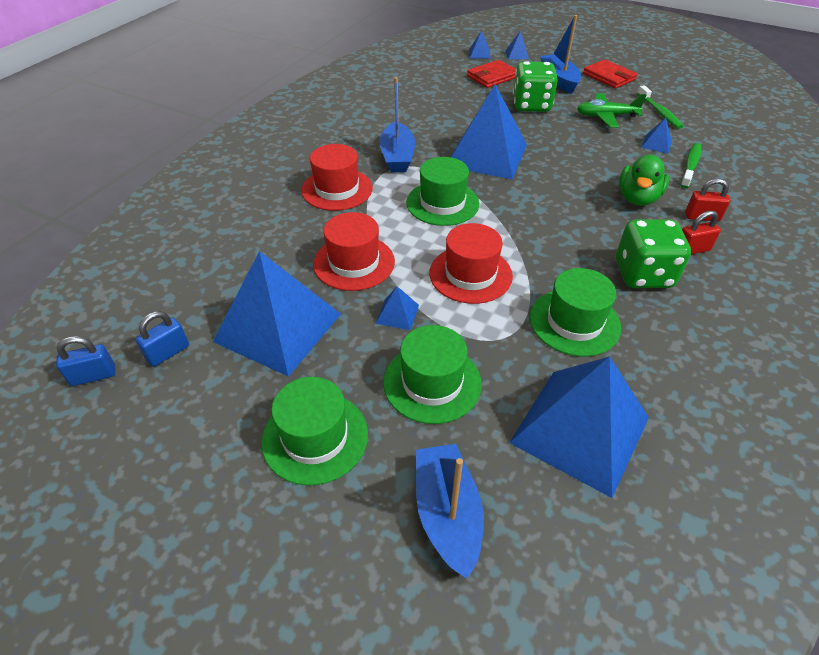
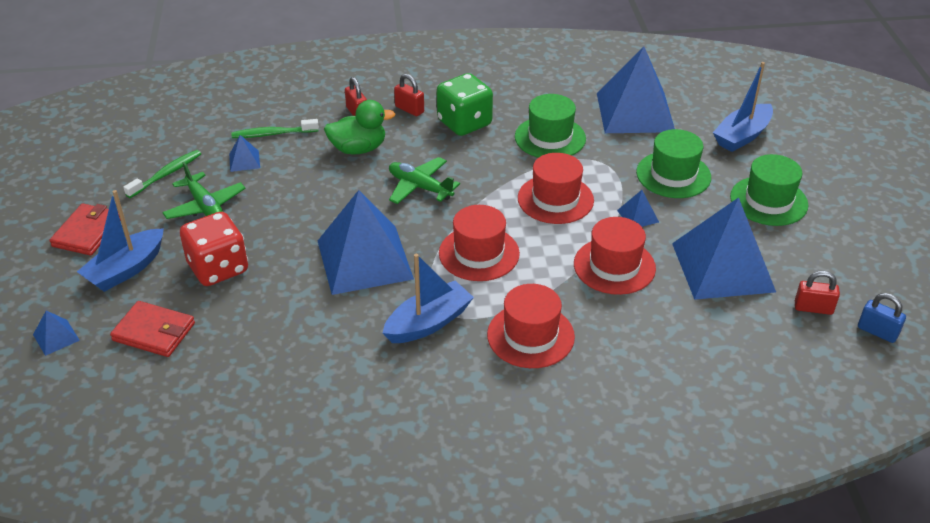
camera: 125 degrees left, 5 degrees down
(168, 352) = (813, 308): blue padlock -> red padlock
(442, 203) = (479, 253): green hat -> red hat
(479, 54) = (76, 377): blue pyramid -> none
(531, 105) = (218, 268): green dice -> red dice
(554, 208) = (420, 187): none -> green plane

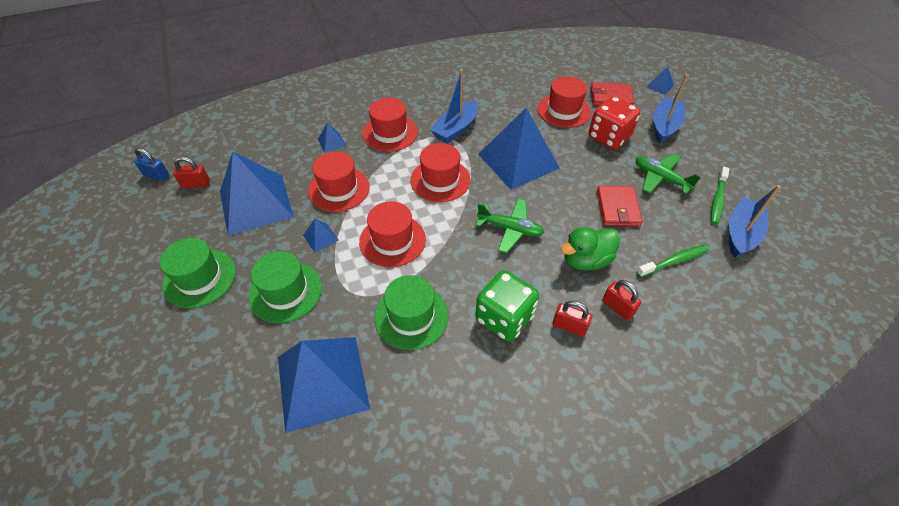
camera: 165 degrees right, 10 degrees up
(88, 232) = (717, 144): red wallet -> red wallet (617, 208)
(244, 161) = (670, 226): blue pyramid -> blue pyramid (331, 142)
(247, 322) = (563, 111): none -> red hat
(742, 136) = (202, 367): blue boat -> blue boat (741, 234)

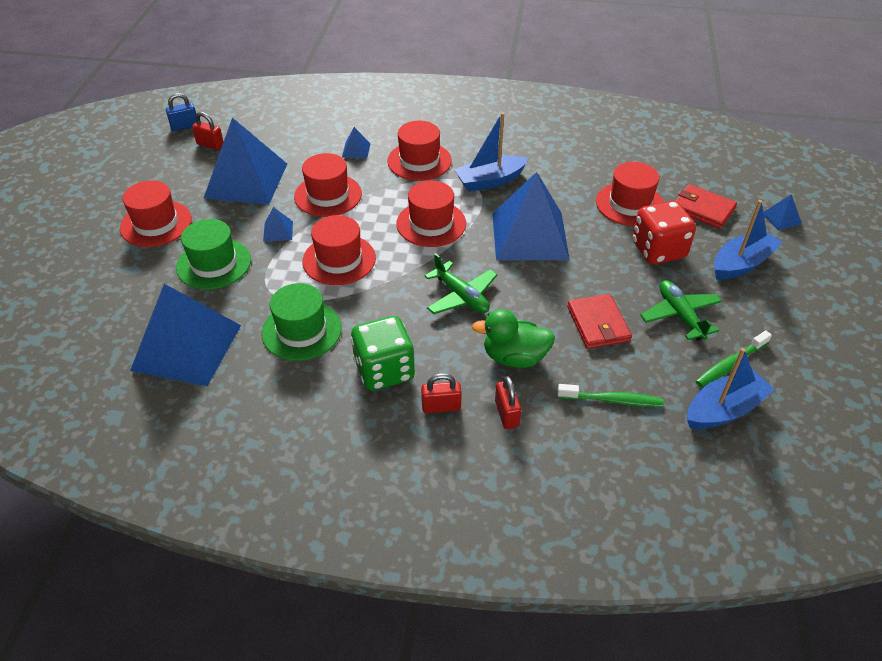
camera: 30 degrees right, 5 degrees down
(156, 175) = (184, 126): blue padlock -> blue padlock turned 75 degrees counterclockwise
(200, 278) = (156, 224): green hat -> red hat
(569, 326) = (441, 406): red padlock -> red padlock turned 60 degrees counterclockwise
(617, 208) = (598, 324): red wallet -> red wallet turned 45 degrees counterclockwise

